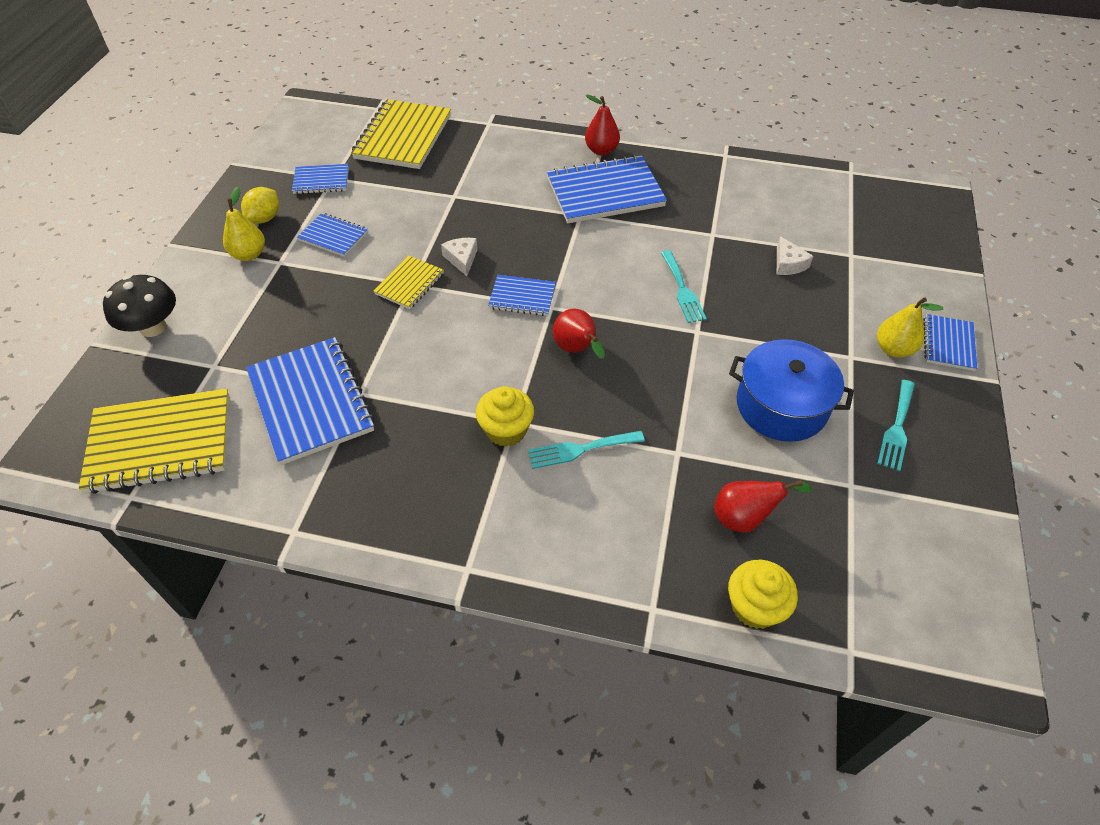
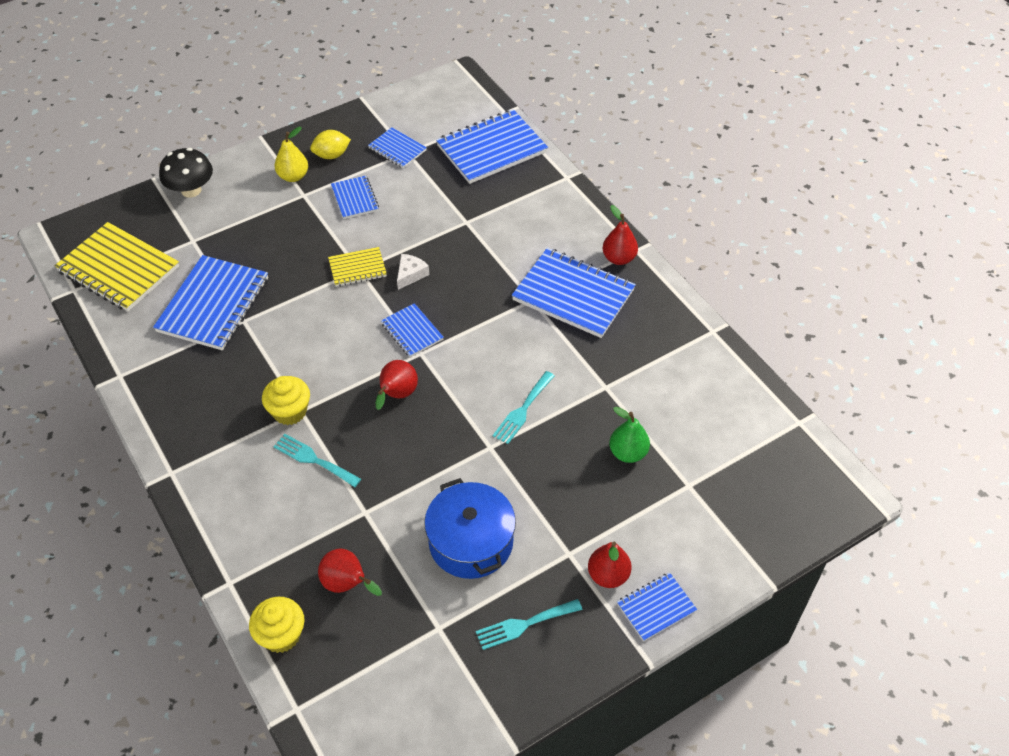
camera: 45 degrees right, 0 degrees up
(403, 137) = (491, 149): yellow notebook -> blue notebook
(788, 264) = (628, 453): white cheese -> green pear
(893, 349) = (608, 575): yellow pear -> red pear

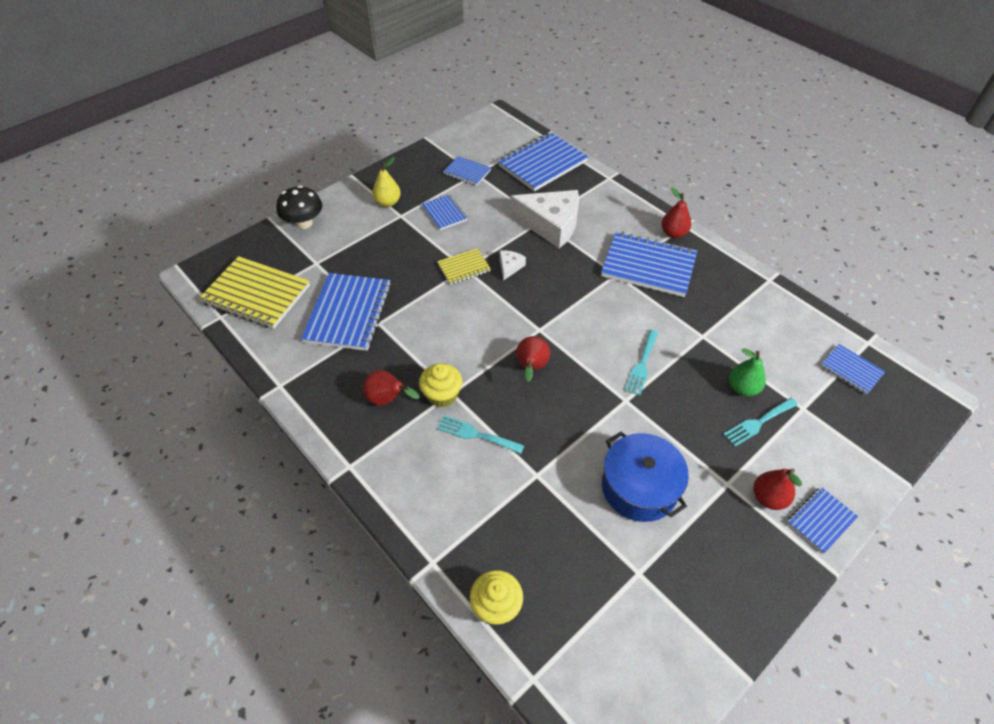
camera: 10 degrees left, 0 degrees up
(331, 155) = (415, 182): yellow lemon -> none
(347, 584) = (542, 545): red pear -> red pear (388, 400)
(412, 331) = (526, 313): blue notebook -> blue notebook (851, 370)
(476, 228) = (551, 224): none -> white cheese
(524, 624) = (714, 556): turquoise fork -> turquoise fork (758, 423)

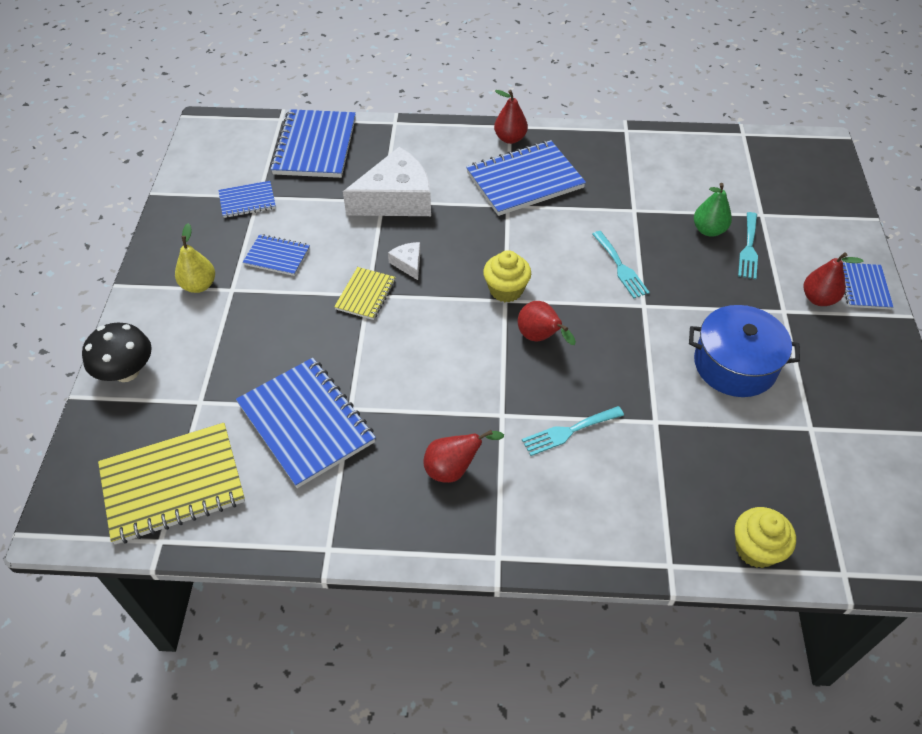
camera: 45 degrees left, 0 degrees up
(442, 395) = (496, 423): yellow cupcake -> yellow cupcake (506, 290)
(851, 370) = (757, 163): blue notebook -> none

